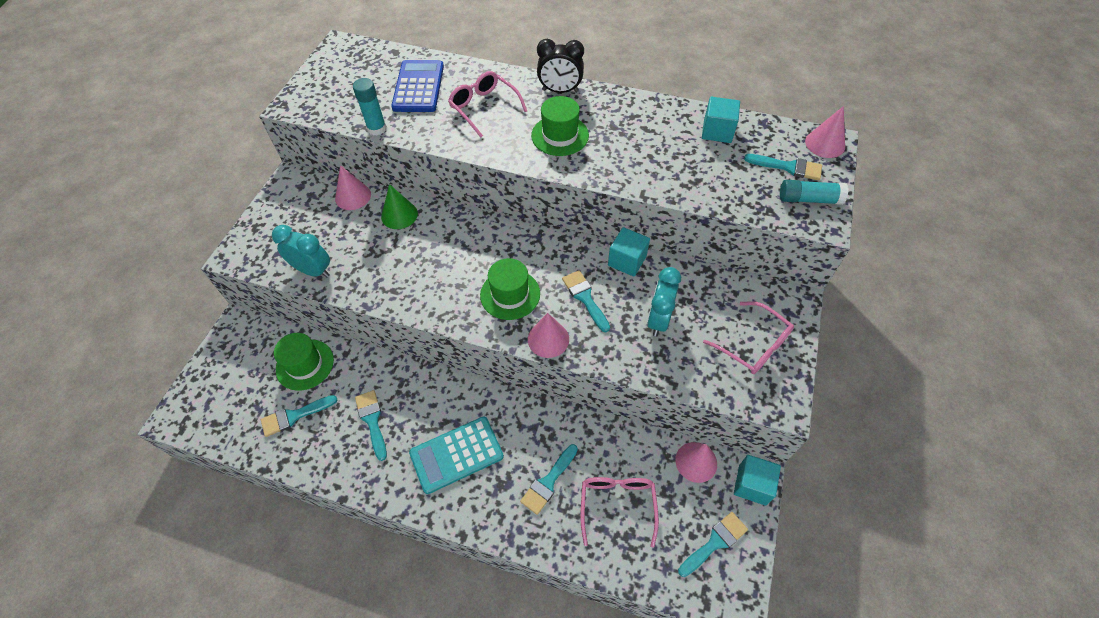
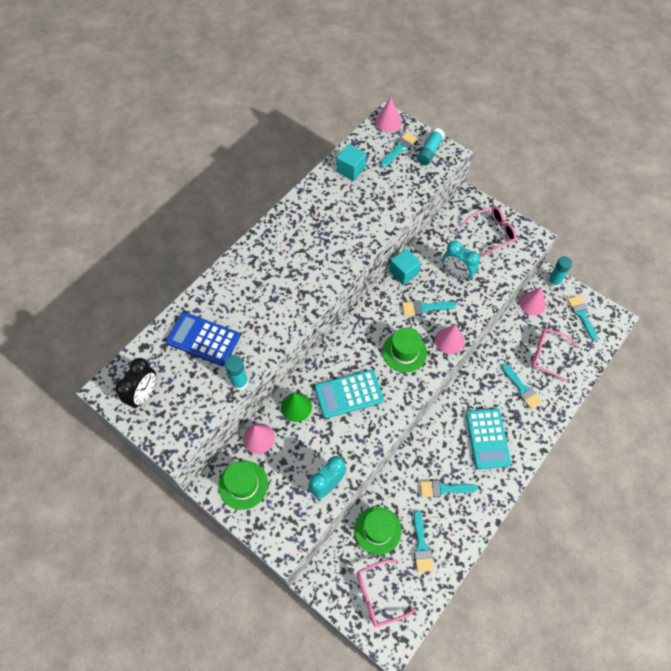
camera: 70 degrees left, 5 degrees up
(431, 256) = (348, 394): none -> turquoise calculator
(484, 107) = (254, 299): pink glasses -> pink glasses (378, 595)
(560, 91) = (261, 243): black clock -> black clock (144, 394)
(560, 135) = (310, 260): green hat -> green hat (243, 485)
(752, 485) = (554, 282): turquoise cube -> turquoise glue stick

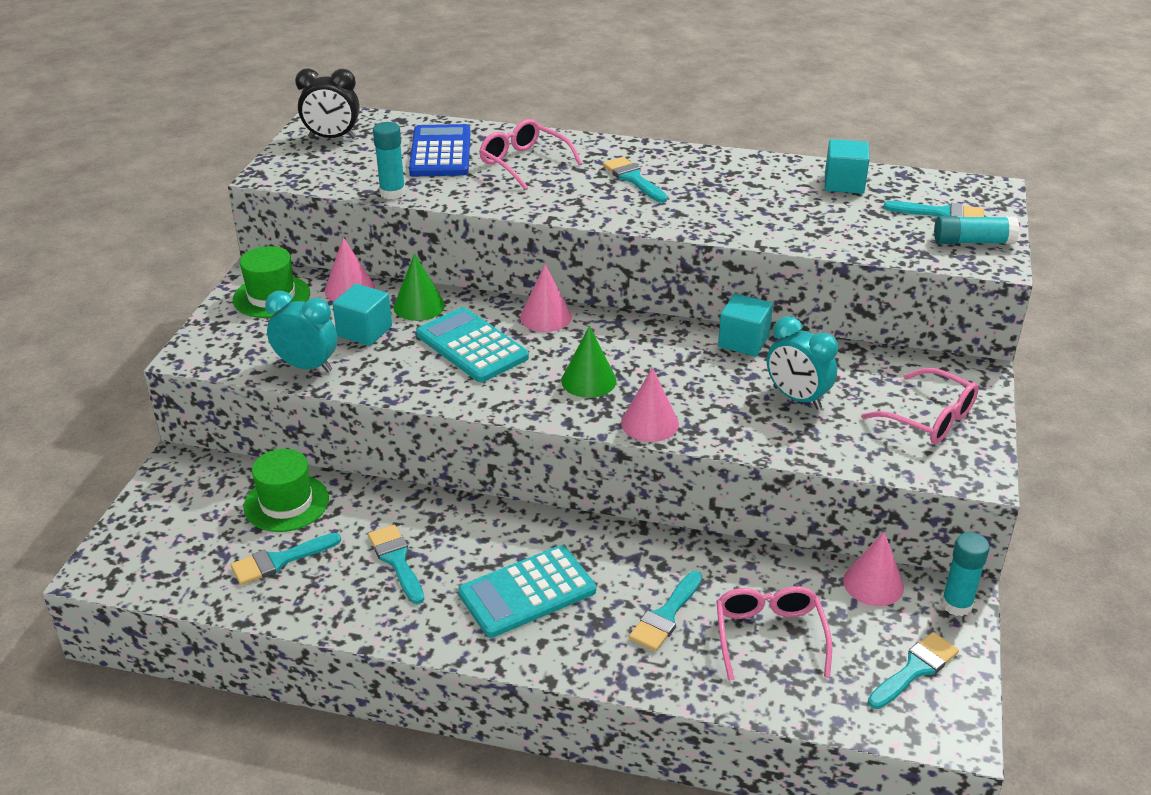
camera: 65 degrees right, 25 degrees down
(307, 443) = (364, 331): none -> turquoise cube
(378, 595) = (176, 533): pink glasses -> pink glasses (523, 163)
(388, 122) = (984, 191): pink cone -> pink cone (545, 317)
(404, 352) = (588, 380): green hat -> green cone
(424, 308) = (693, 380): turquoise brush -> turquoise brush (633, 179)
(457, 273) = (797, 398): turquoise clock -> turquoise clock turned 60 degrees counterclockwise

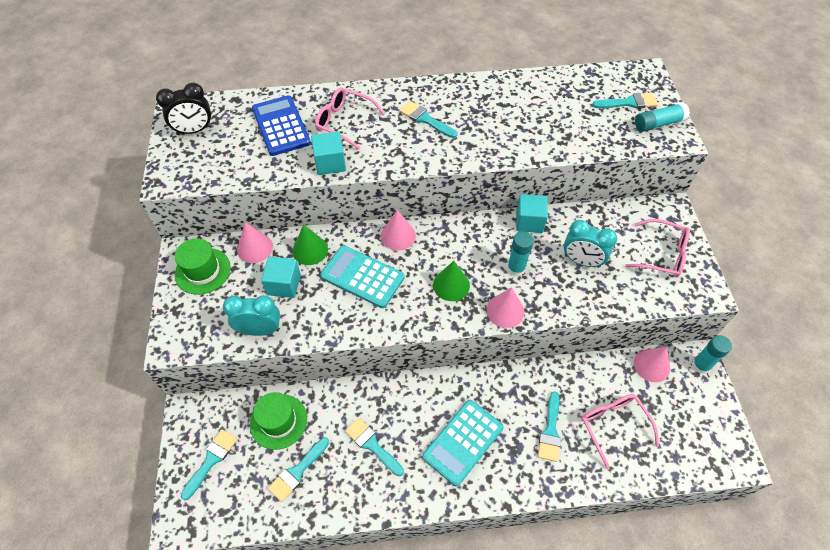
camera: 20 degrees left, 20 degrees up
(392, 193) = (267, 177): turquoise glue stick -> turquoise glue stick (516, 269)
(844, 183) = (559, 89): turquoise cube -> turquoise cube (330, 163)
(915, 669) = (699, 421): turquoise brush -> turquoise brush (211, 460)

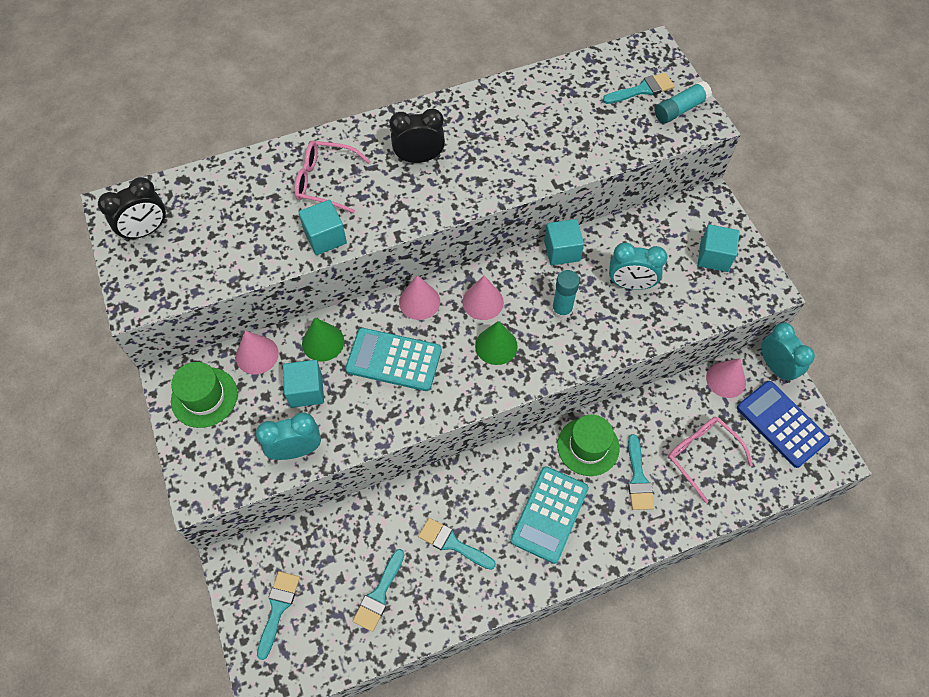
camera: 15 degrees left, 5 degrees up
(278, 421) = (340, 545): green hat -> green hat (588, 446)
(281, 126) = (250, 203): blue calculator -> blue calculator (781, 424)
(425, 119) = (419, 158): turquoise brush -> black clock
(505, 310) = (563, 361): pink cone -> pink cone (483, 302)
(662, 254) = (714, 257): pink glasses -> turquoise cube
(700, 365) = (775, 367): turquoise glue stick -> turquoise clock

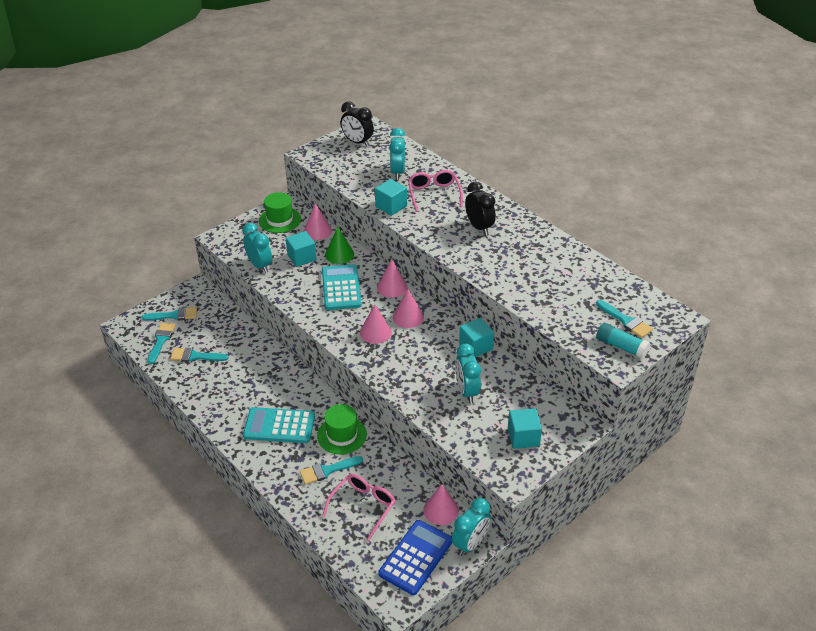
camera: 70 degrees right, 20 degrees down
(251, 206) = (397, 172): none -> turquoise clock
(452, 543) = (240, 381): turquoise brush -> turquoise brush (161, 340)
(496, 345) = (375, 332): green cone -> pink cone
(562, 310) = (423, 358): turquoise glue stick -> none

